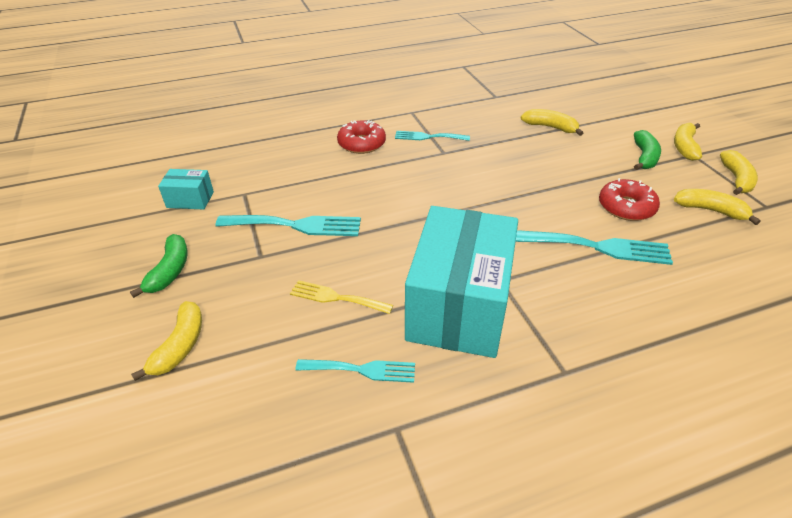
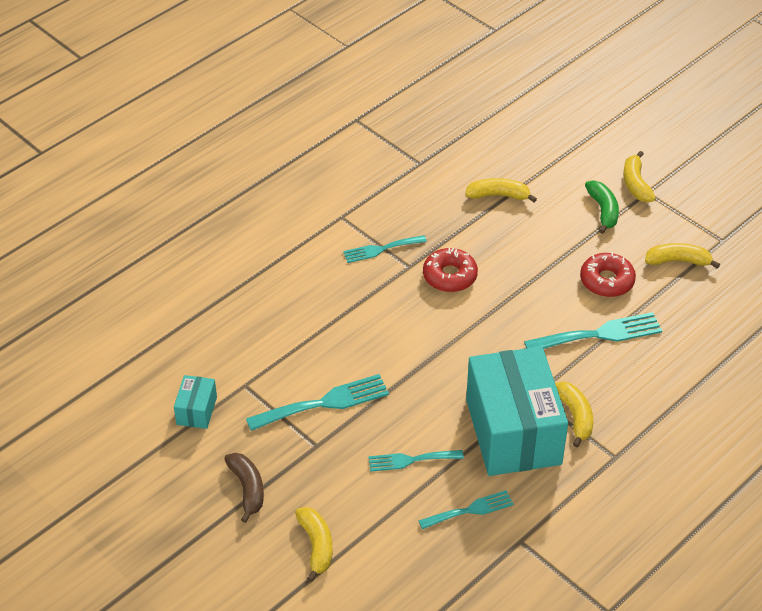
camera: 25 degrees left, 5 degrees up
(170, 271) = (247, 489): green banana -> brown banana
(190, 200) = (196, 410): turquoise box -> turquoise box turned 60 degrees counterclockwise
(336, 298) = (410, 460): yellow fork -> turquoise fork
(361, 144) = (317, 281): red donut -> red donut (450, 276)
(736, 179) = (691, 214): yellow banana -> yellow banana (575, 416)

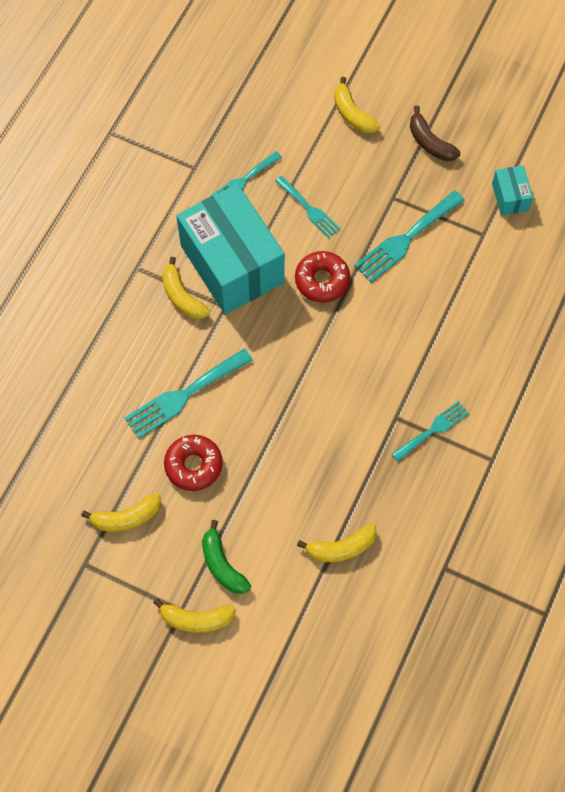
camera: 160 degrees right, 20 degrees up
(410, 460) = (309, 209): turquoise fork -> turquoise fork turned 75 degrees clockwise
(450, 276) = (351, 418): red donut -> red donut (322, 280)
(636, 184) = (196, 619): yellow banana -> yellow banana turned 120 degrees clockwise

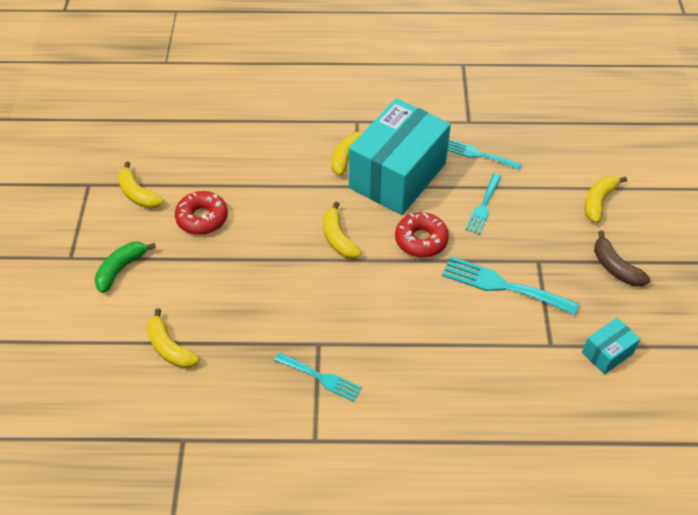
camera: 65 degrees right, 15 degrees down
(184, 395) = (261, 189): turquoise fork -> none
(196, 619) = (66, 270): yellow banana -> yellow banana (338, 238)
(430, 142) = (615, 267): brown banana -> brown banana turned 60 degrees counterclockwise

